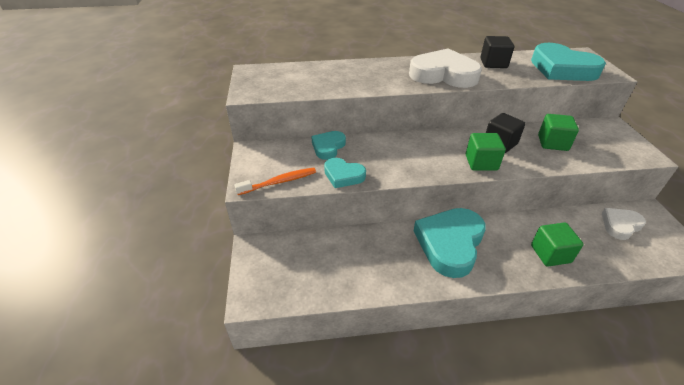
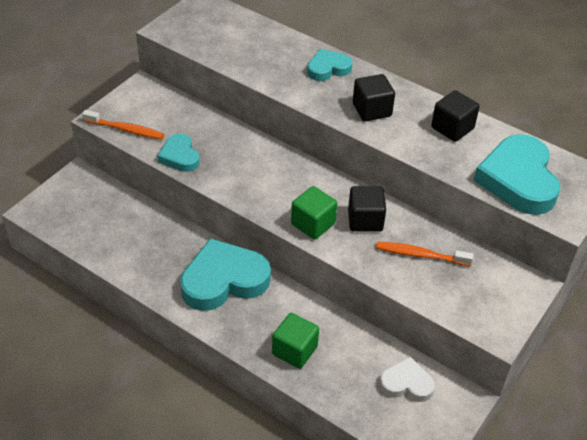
camera: 40 degrees right, 5 degrees up
(328, 147) = (205, 123): turquoise heart -> turquoise heart (328, 68)
(443, 74) = (372, 110): white heart -> black cube
(552, 143) = (420, 255): green cube -> orange toothbrush

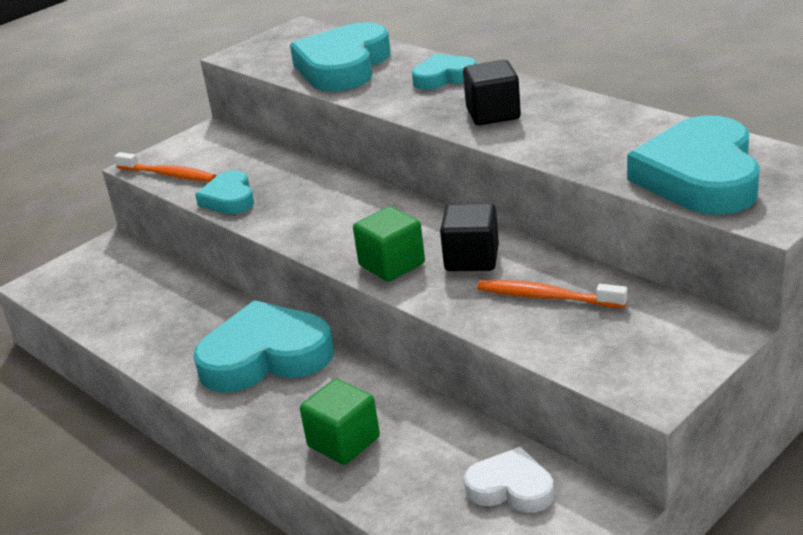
camera: 15 degrees right, 15 degrees down
(251, 50) = (343, 66): none -> turquoise heart
(452, 128) = (609, 126): black cube -> none

